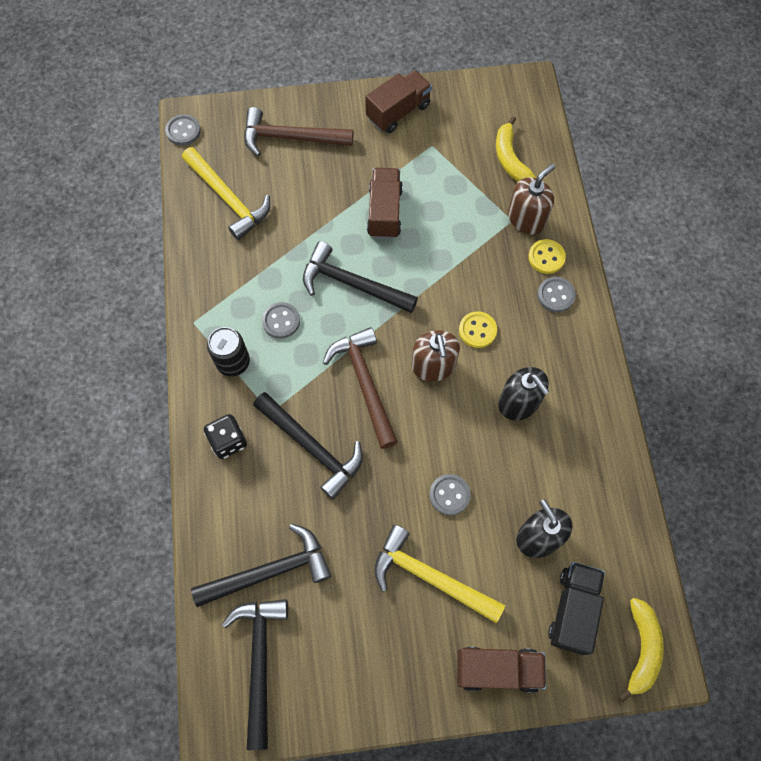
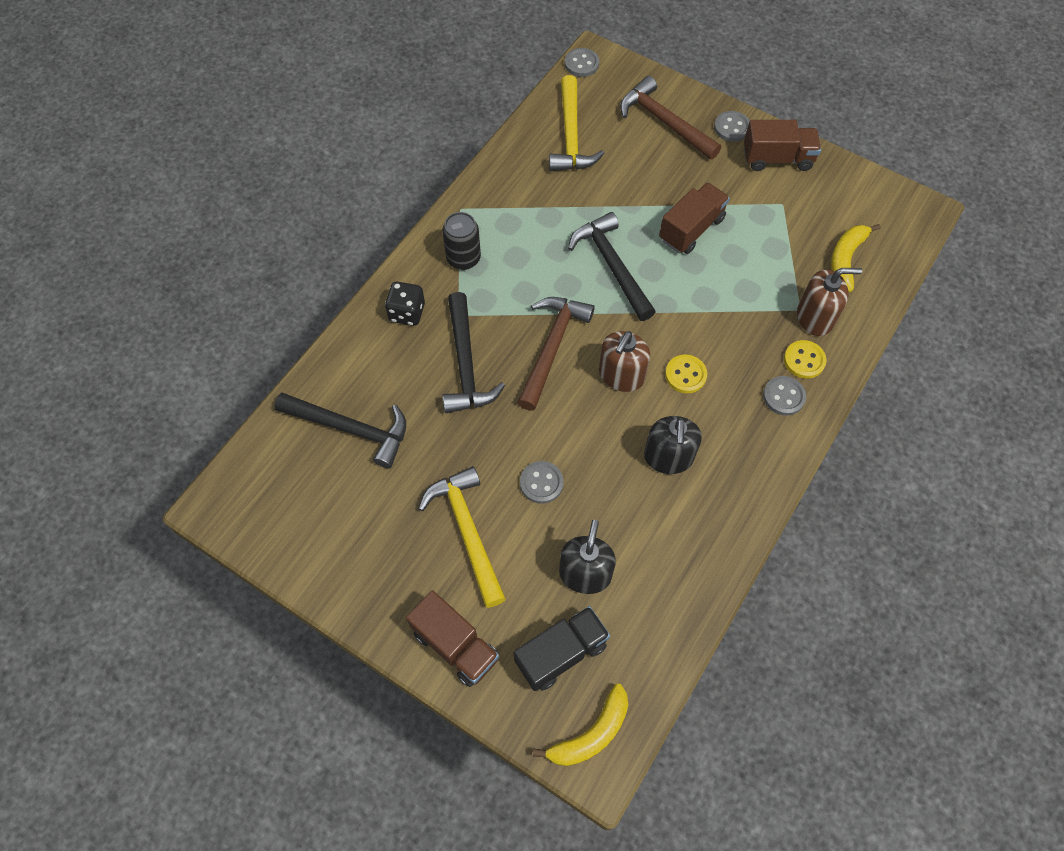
camera: 40 degrees right, 5 degrees down
(260, 661) = (284, 487): black hammer -> none
(281, 321) = (528, 254): grey button -> grey button (732, 128)

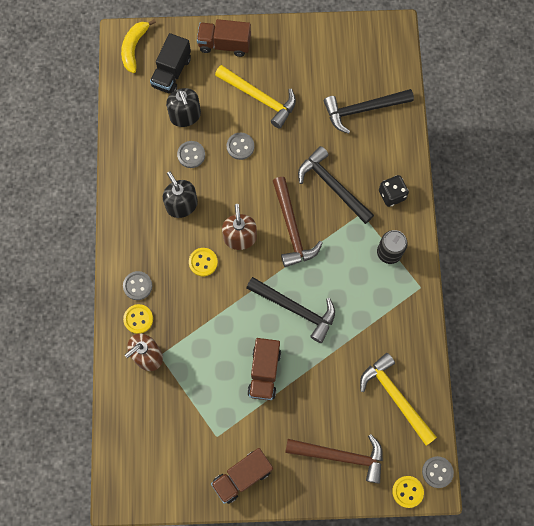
camera: 145 degrees right, 10 degrees up
(622, 65) = (407, 491): none -> yellow button
(732, 128) = (290, 484): grey button -> grey button (191, 155)
(846, 259) = (150, 416): yellow banana -> none

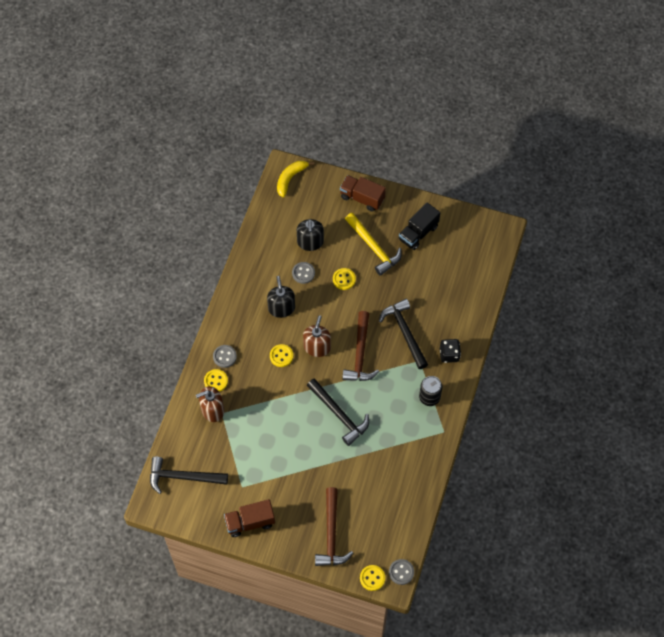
camera: 20 degrees right, 10 degrees down
(171, 72) = (312, 206): black truck -> black truck (418, 233)
(240, 146) = (344, 279): grey button -> yellow button
(264, 372) = (296, 453): brown truck -> none
(341, 456) = (331, 534): brown hammer -> brown hammer turned 60 degrees clockwise
(363, 109) = (452, 282): black hammer -> black hammer (183, 477)
(395, 396) = (391, 506): yellow hammer -> none

